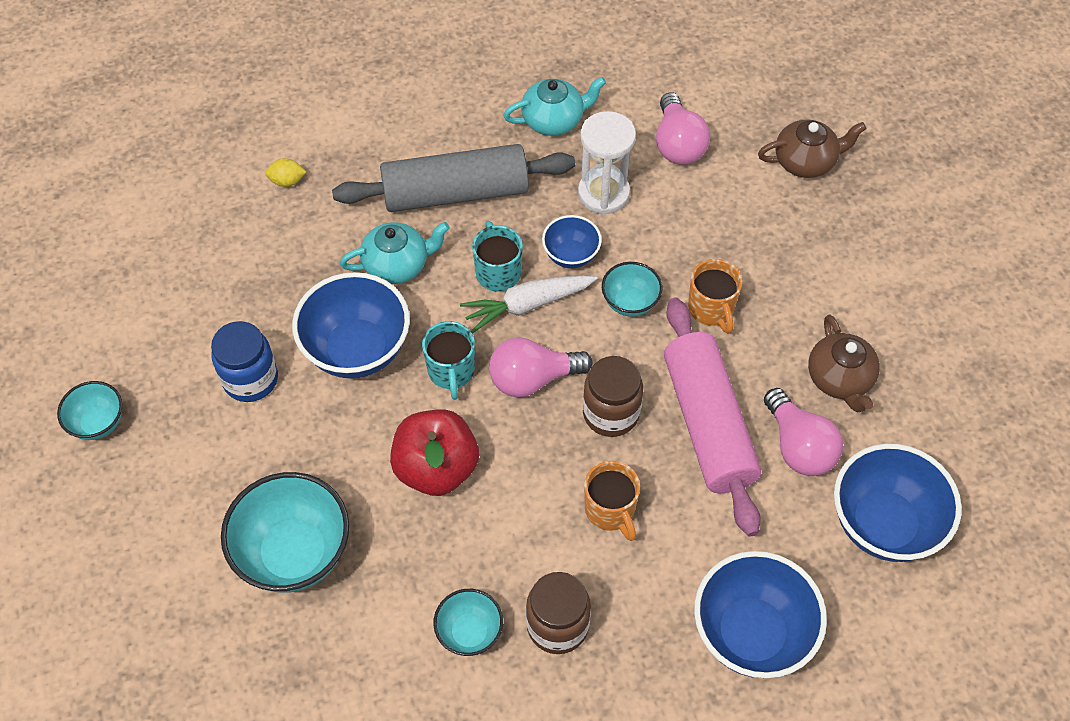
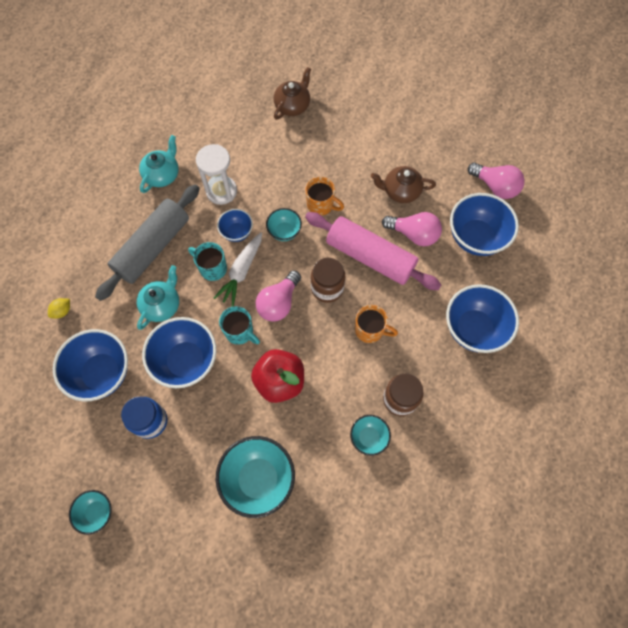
camera: 45 degrees left, 10 degrees up
(257, 282) = (102, 373): none -> blue bowl
(678, 144) = (230, 141): pink light bulb -> pink light bulb (495, 186)
(840, 379) = (401, 191): brown teapot -> brown teapot turned 150 degrees clockwise

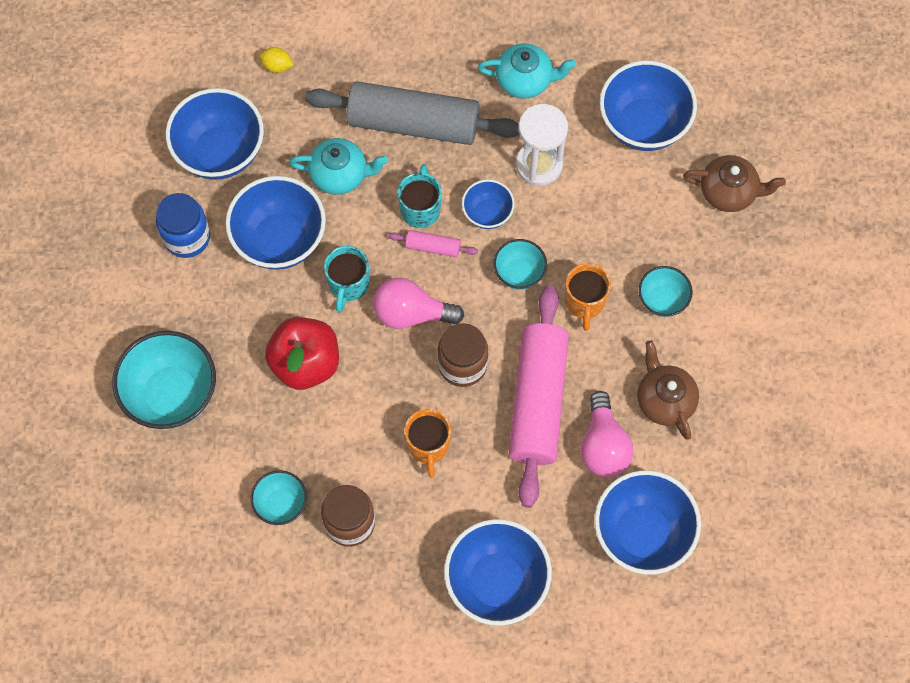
camera: 65 degrees right, 0 degrees up
(97, 512) = (57, 235): turquoise bowl -> turquoise bowl (662, 300)
(228, 128) = (643, 125): none -> blue bowl
(241, 272) = (433, 247): white carrot -> pink rolling pin
(495, 186) = (744, 531): pink light bulb -> none

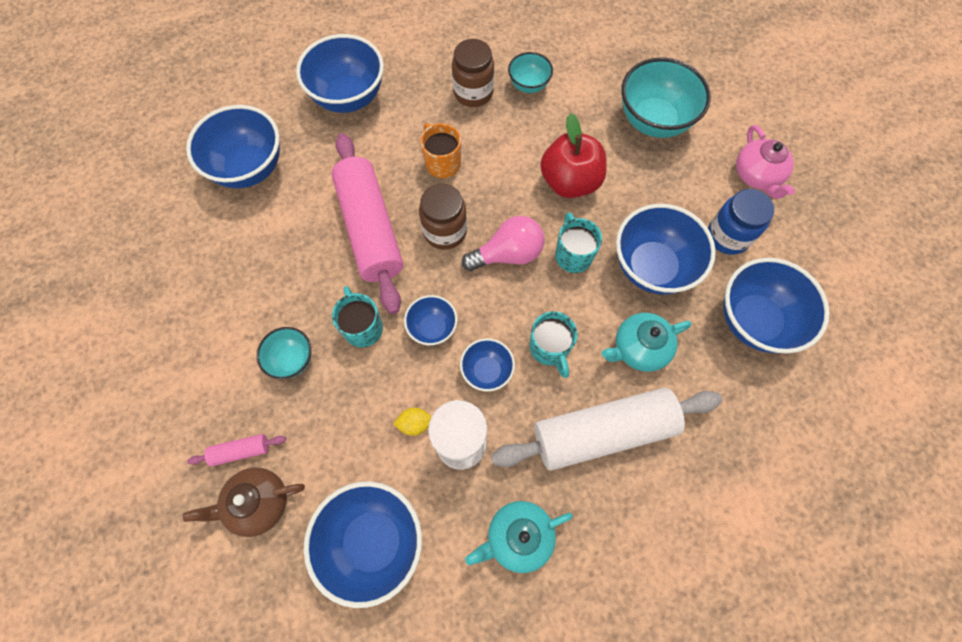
camera: 155 degrees right, 0 degrees up
(110, 285) = (757, 175): none -> pink teapot
(277, 66) = (766, 432): yellow lemon -> yellow lemon (415, 423)
(413, 123) = (603, 431): grey rolling pin -> white rolling pin
(433, 247) = (520, 318): pink rolling pin -> pink rolling pin (241, 451)
(519, 273) = (432, 328): turquoise bowl -> blue bowl
(585, 302) = (362, 327): orange mug -> turquoise mug
(603, 445) = (303, 218): pink light bulb -> none
(664, 400) = (262, 273): brown teapot -> none

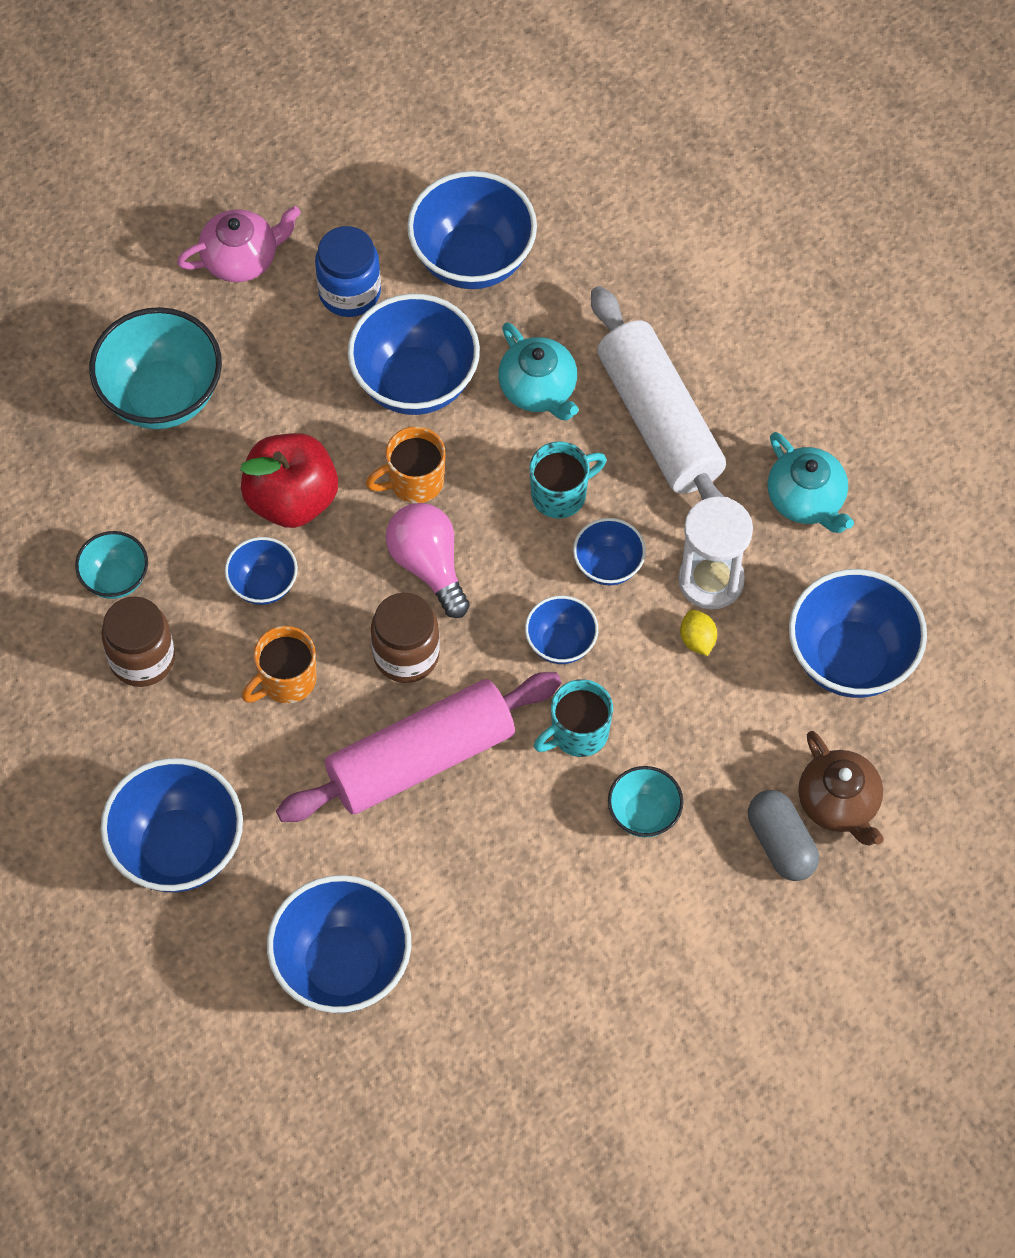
camera: 100 degrees left, 5 degrees down
(241, 451) = (781, 843): pink rolling pin -> grey capsule
(511, 159) = (263, 584): none -> blue bowl
(573, 255) = (414, 481): turquoise mug -> orange mug

